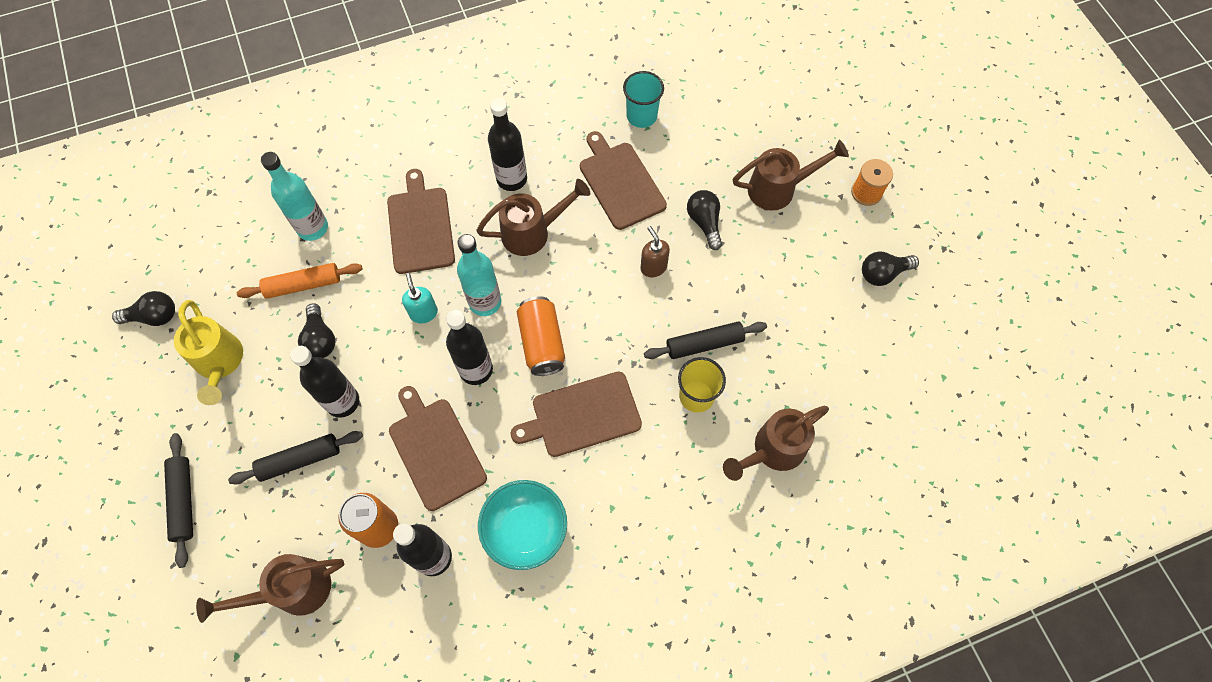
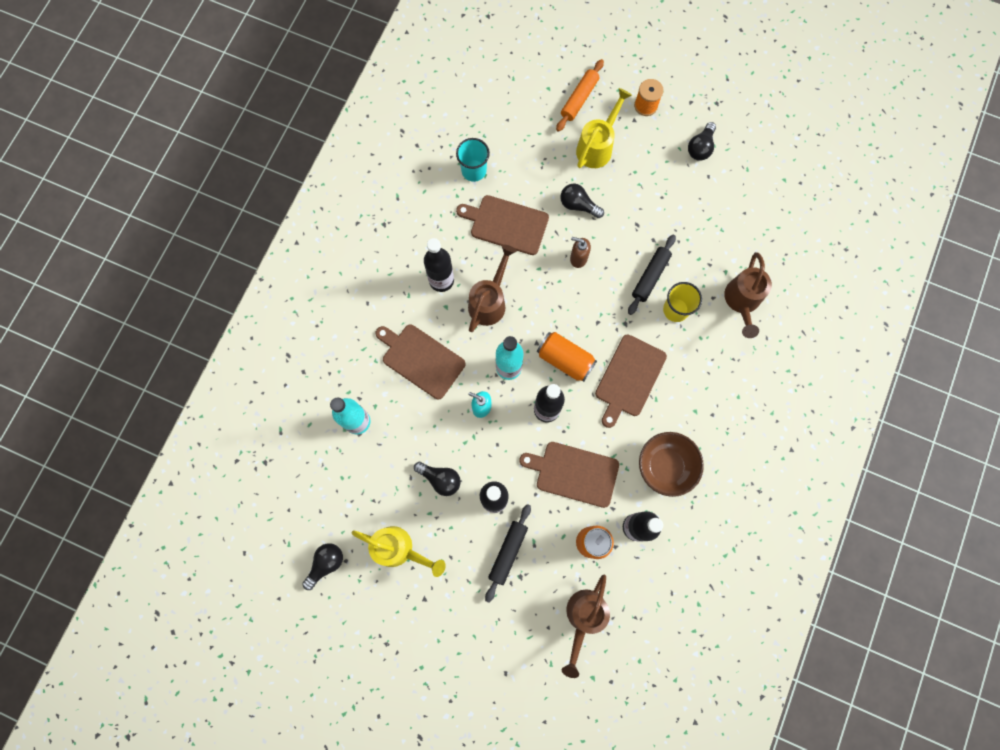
camera: 45 degrees left, 10 degrees up
(183, 500) = (470, 637): black rolling pin -> none
(303, 285) = (393, 459): orange rolling pin -> orange rolling pin (579, 99)
(525, 530) = (665, 466): turquoise bowl -> brown bowl
(778, 189) = (597, 147): brown watering can -> yellow watering can

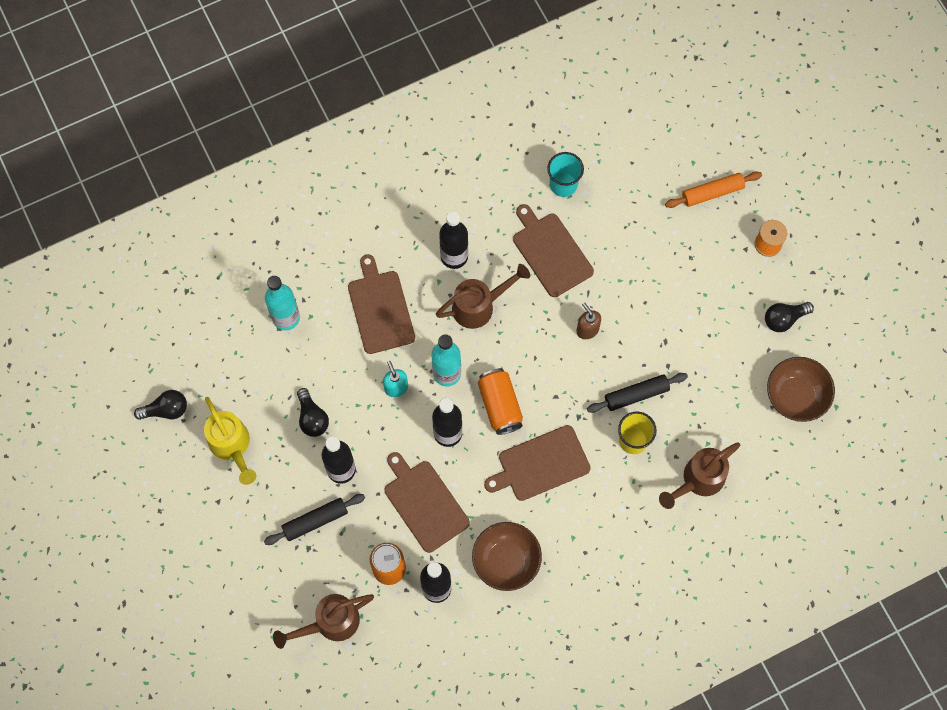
camera: 40 degrees right, 5 degrees down
(578, 205) = (628, 284): black light bulb -> none
(597, 147) = (690, 247): yellow watering can -> none
(753, 193) = (795, 396): none -> brown bowl

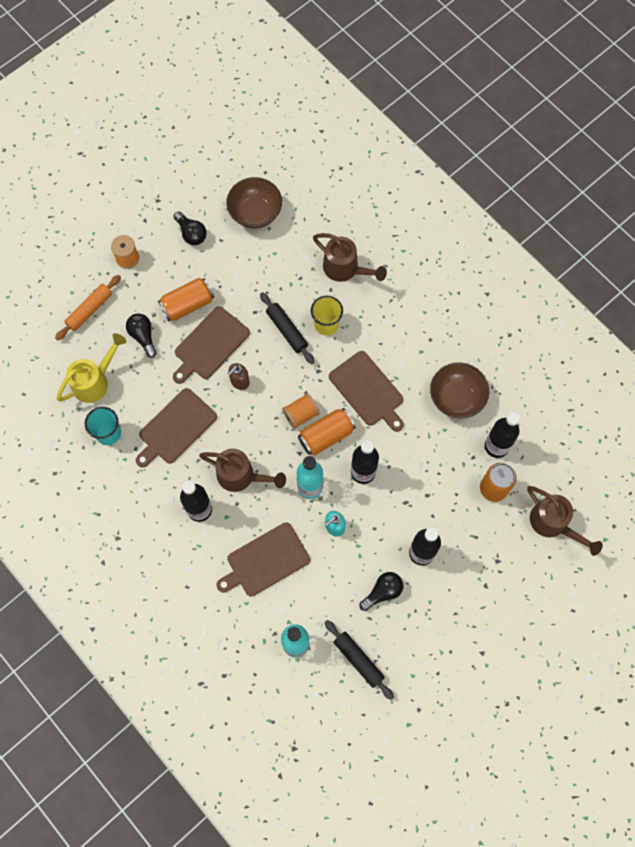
camera: 105 degrees left, 0 degrees up
(166, 410) = (413, 729): black light bulb -> black light bulb (143, 336)
(232, 445) = (429, 656): yellow watering can -> yellow watering can (94, 381)
(315, 521) = (472, 562): black rolling pin -> black rolling pin (358, 660)
(424, 503) = (429, 475): brown cutting board -> brown cutting board (210, 345)
(479, 306) = (241, 476): brown watering can -> brown watering can turned 150 degrees clockwise
(531, 385) = (301, 414): none -> orange spool
(694, 295) = (187, 304): none -> orange can
(712, 192) = (89, 310): orange rolling pin -> orange rolling pin turned 75 degrees clockwise

